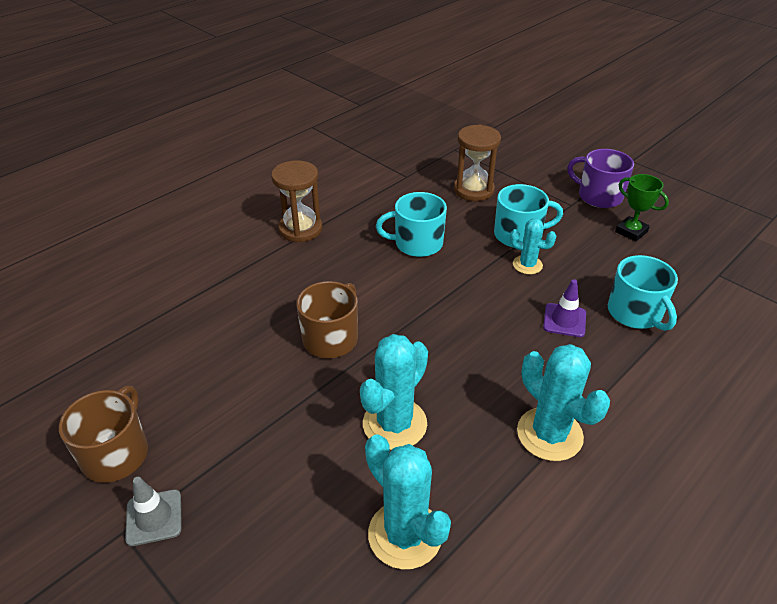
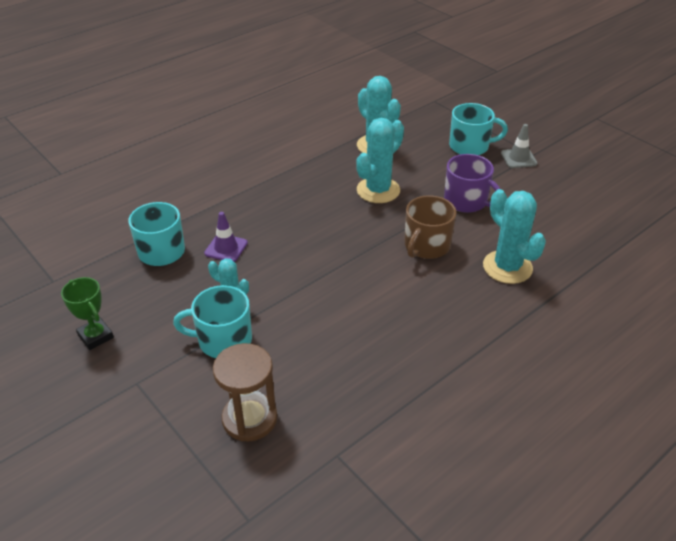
camera: 175 degrees left, 0 degrees up
(116, 453) = (559, 186): brown mug -> none
(300, 229) = (474, 366): brown hourglass -> none
(417, 243) = (340, 336): turquoise mug -> turquoise mug (470, 146)
(549, 434) = (277, 180): turquoise cactus -> turquoise cactus (507, 267)
(598, 196) = (92, 395): purple mug -> purple mug (466, 201)

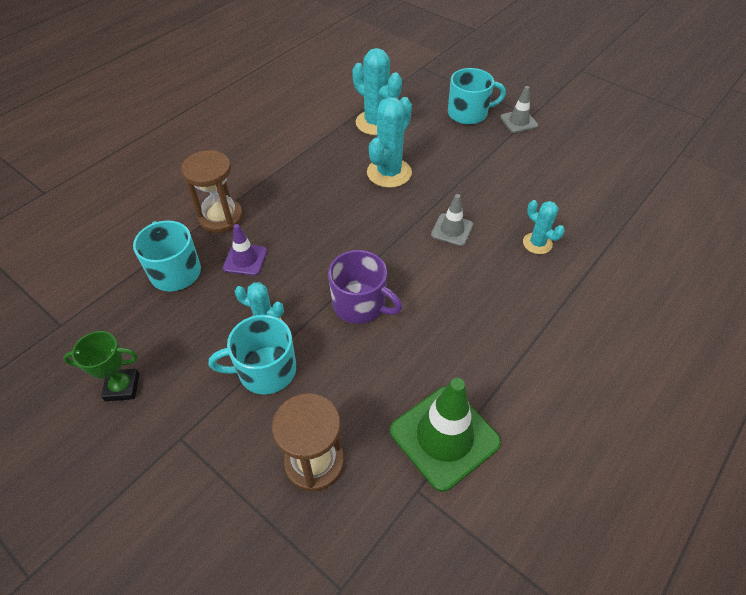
camera: 10 degrees left, 10 degrees up
(96, 336) = (122, 387): green trophy -> green trophy turned 45 degrees counterclockwise
(212, 211) = (221, 217): none -> brown hourglass
(373, 416) = (444, 437): none -> green traffic cone
(426, 246) = (452, 230): brown mug -> grey traffic cone
(466, 201) = (480, 174): purple mug -> purple mug (360, 304)
(507, 267) = (537, 243): turquoise cactus -> turquoise cactus, size x0.59

